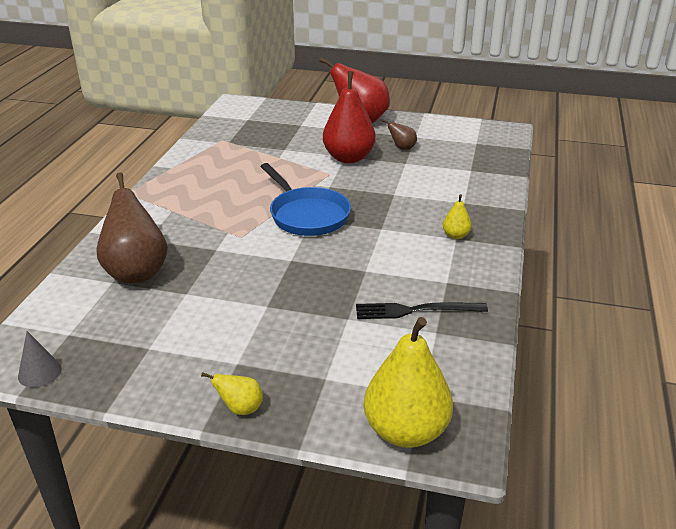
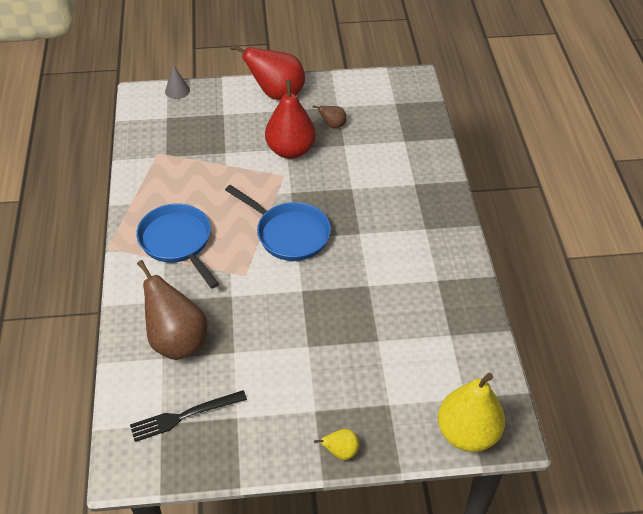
camera: 20 degrees left, 15 degrees up
(39, 372) = (163, 468): grey cone -> grey cone (177, 91)
(194, 201) = (178, 242): none -> blue pan
(415, 310) = (426, 317): black fork -> black fork (184, 416)
(455, 235) = (423, 226): yellow pear -> none

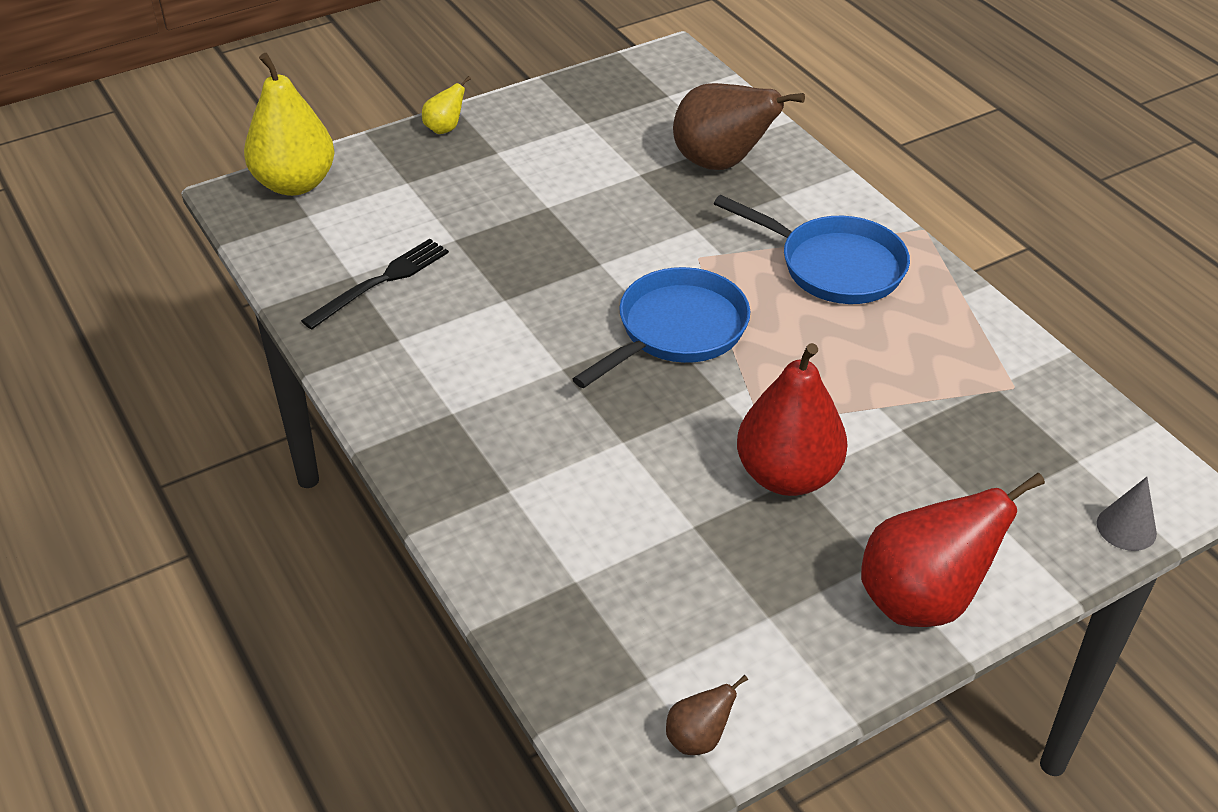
camera: 155 degrees right, 5 degrees down
(184, 416) = (648, 107): black fork -> black fork (381, 282)
(289, 234) = (676, 330): blue pan -> blue pan turned 120 degrees clockwise
(332, 125) = (746, 563): brown pear -> brown pear (698, 738)

